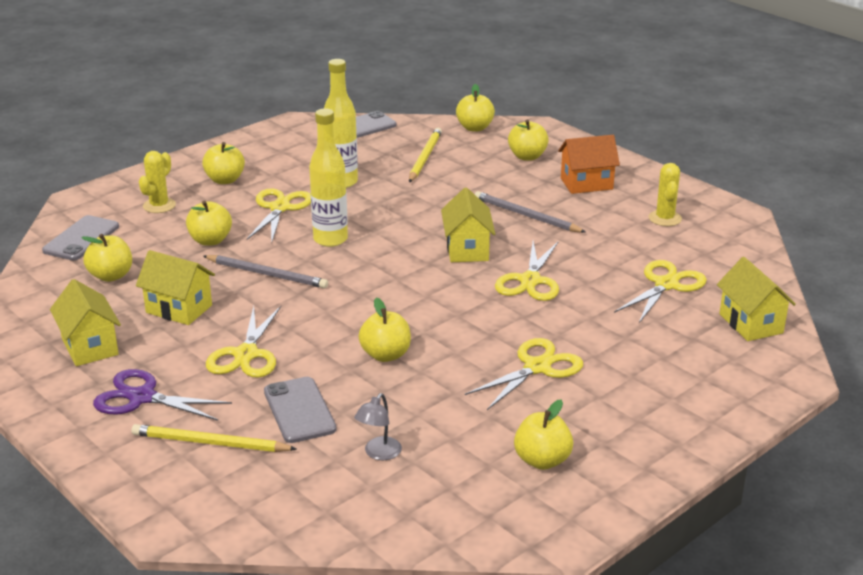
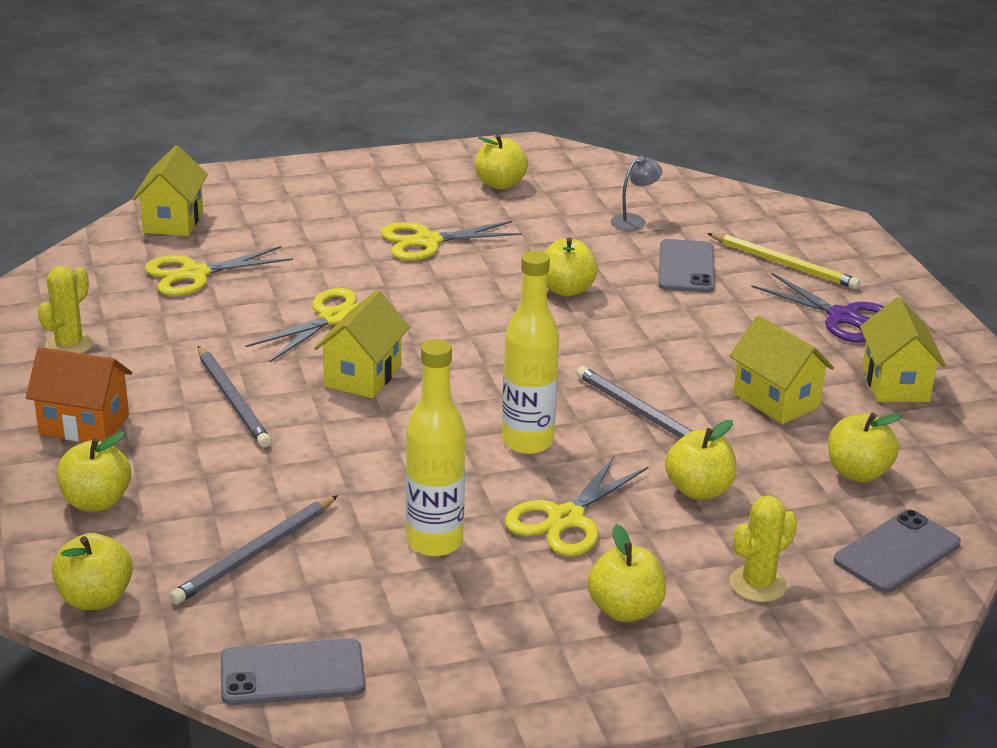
camera: 155 degrees left, 0 degrees up
(246, 354) = (715, 328): yellow scissors -> none
(424, 157) = (256, 553): yellow pencil -> grey pencil

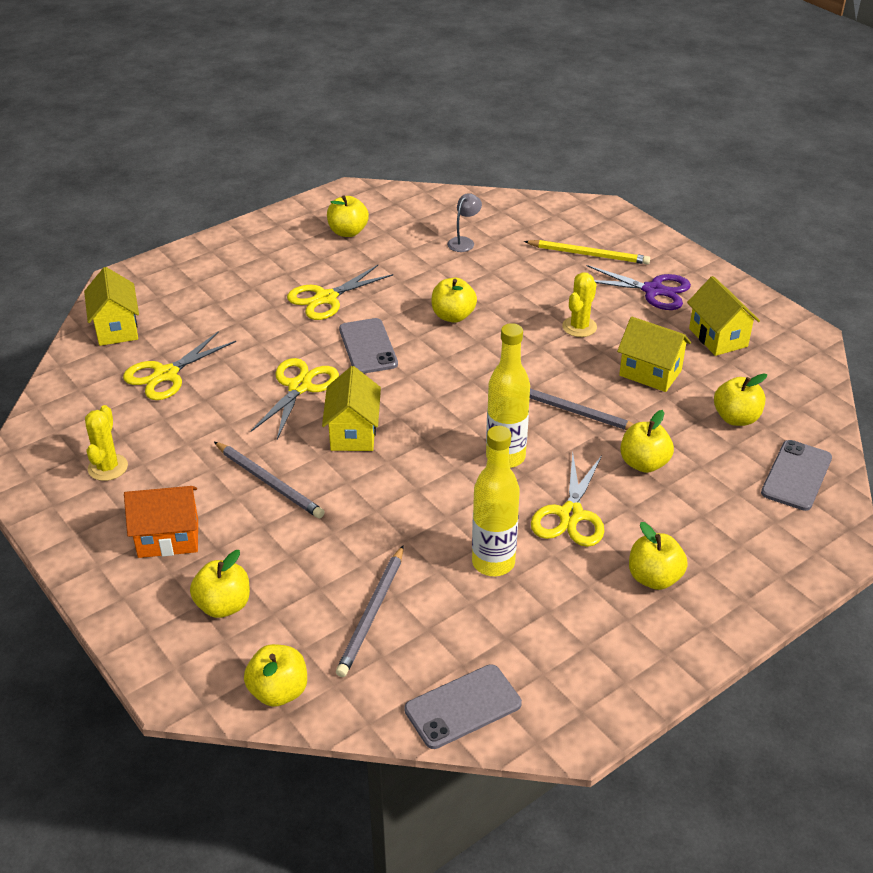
camera: 20 degrees left, 10 degrees up
(686, 267) = (524, 274): grey phone -> grey phone (368, 346)
(758, 584) = (726, 529): yellow cactus -> yellow cactus (579, 327)

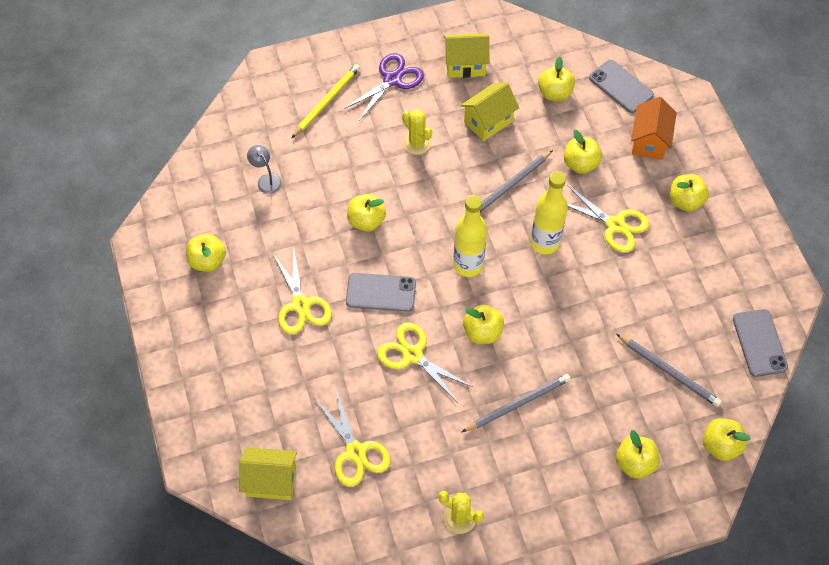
camera: 70 degrees left, 20 degrees up
(168, 538) = (555, 487): orange house -> orange house (649, 141)
(353, 433) = (482, 332): yellow house -> yellow apple
(493, 562) = (644, 285): yellow bottle -> yellow bottle (468, 265)

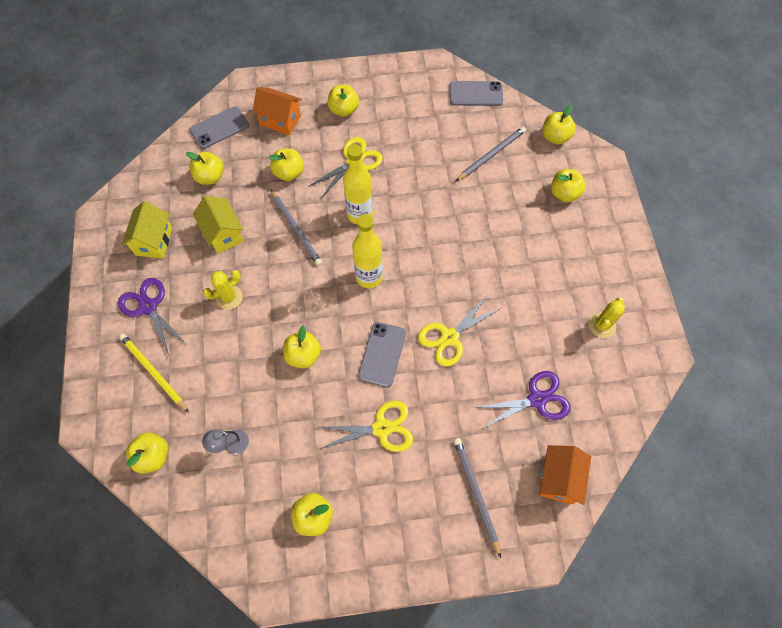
camera: 80 degrees left, 5 degrees up
(271, 481) = (558, 478): yellow house -> orange house
(355, 452) = (537, 399): yellow scissors -> purple scissors
(482, 332) = (436, 277): yellow apple -> yellow apple (153, 456)
(517, 404) = (506, 264): grey pencil -> grey pencil (476, 494)

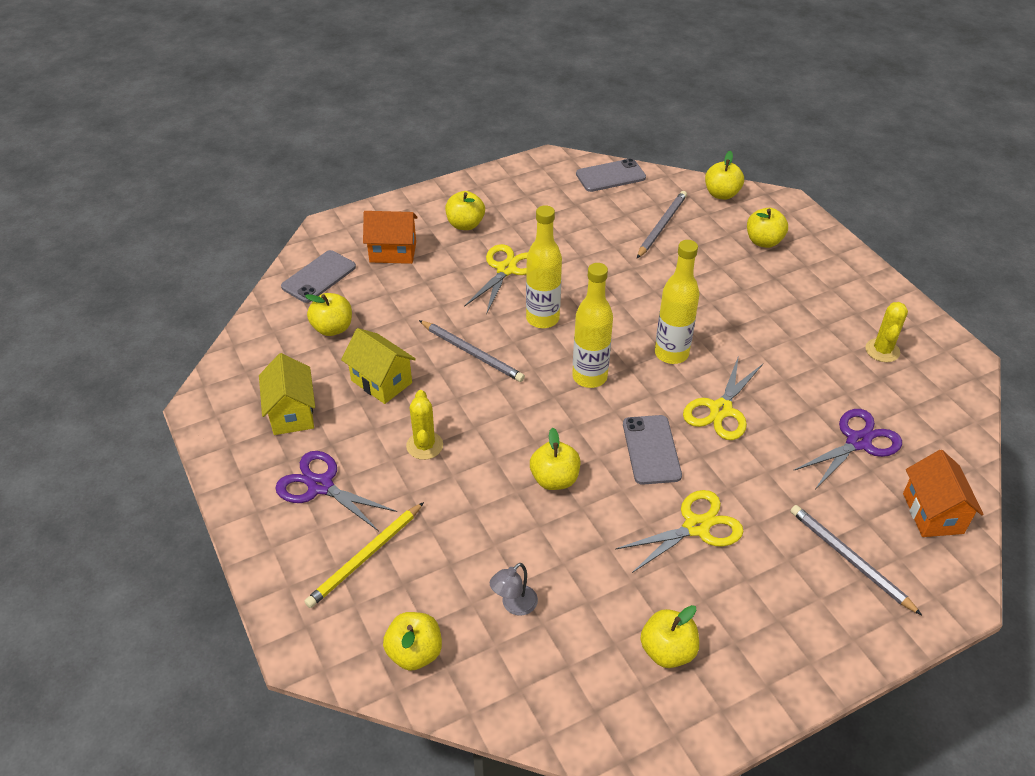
camera: 20 degrees left, 20 degrees down
(154, 372) = (366, 556): yellow pencil -> yellow pencil turned 75 degrees counterclockwise
(229, 297) = (424, 445): yellow cactus -> yellow cactus turned 45 degrees counterclockwise
(289, 173) = (432, 300): yellow apple -> none
(438, 276) = (671, 354): none -> yellow bottle

